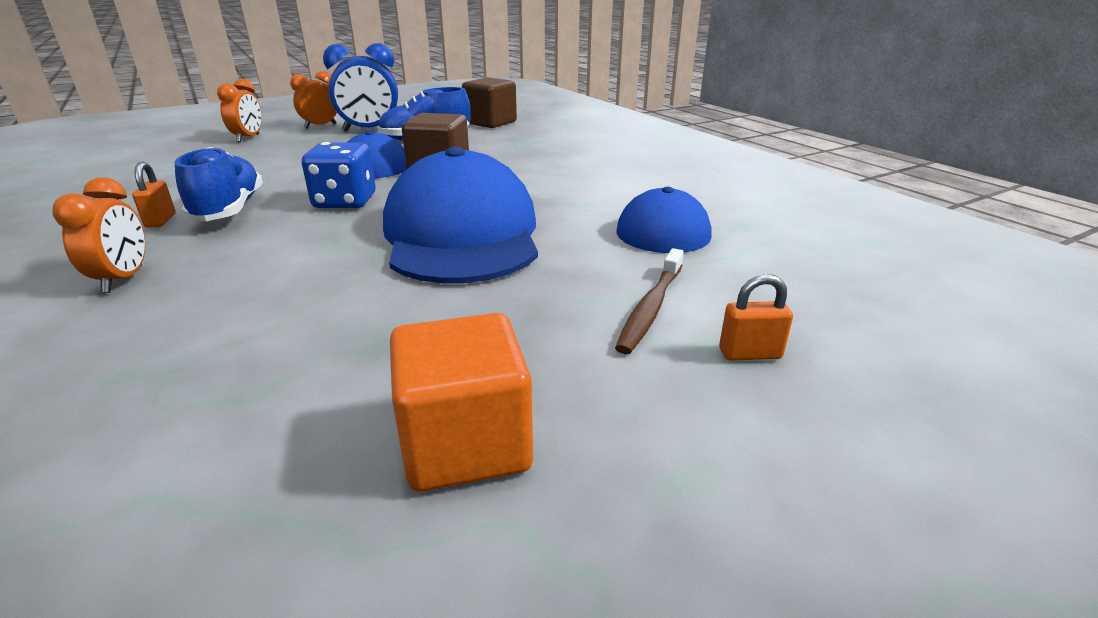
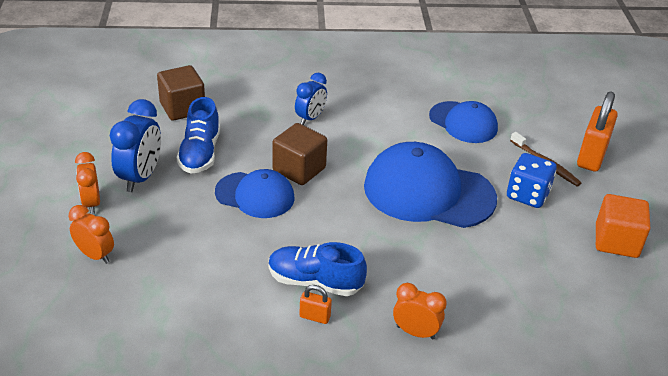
camera: 65 degrees left, 10 degrees up
(345, 202) = (337, 226): blue dice -> blue dice (527, 195)
(542, 159) = (310, 118): none -> blue clock
(750, 354) = (591, 157): orange padlock -> orange padlock, size x2.08

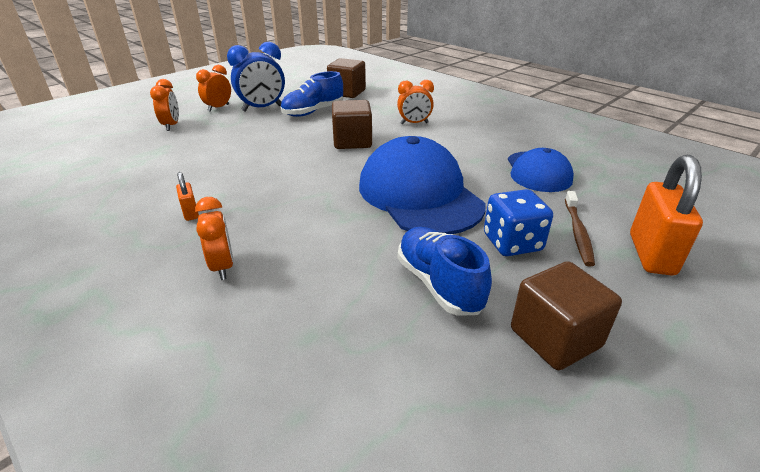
camera: 50 degrees right, 5 degrees down
(255, 195) = (299, 140): blue cap -> none
(310, 118) = (414, 123): blue clock -> orange clock
(315, 282) = (233, 196): blue shoe -> blue shoe (439, 284)
(591, 157) = (651, 254): orange padlock -> orange padlock turned 60 degrees counterclockwise
(616, 241) = (555, 338): orange cube -> brown cube

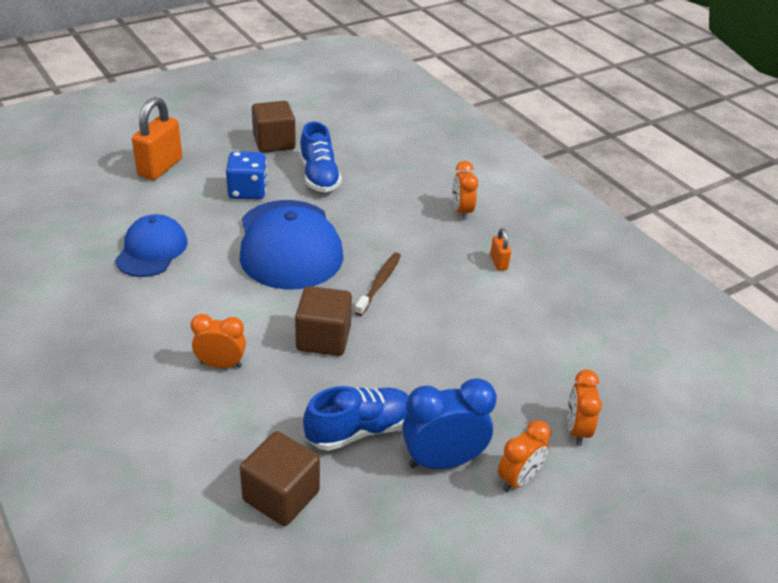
camera: 170 degrees left, 5 degrees up
(578, 232) = (191, 189): brown toothbrush -> brown toothbrush (379, 284)

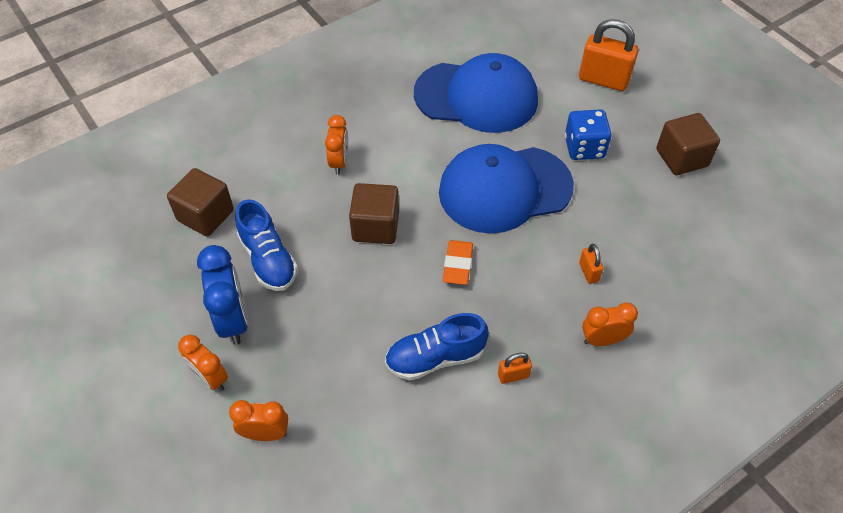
camera: 90 degrees right, 15 degrees up
(151, 250) = (476, 97): blue cap -> blue cap, size x1.67
(319, 176) = (630, 202): blue shoe -> blue shoe (435, 358)
(379, 284) = (458, 265): brown toothbrush -> orange eraser
(393, 209) = (588, 272): none -> orange padlock

